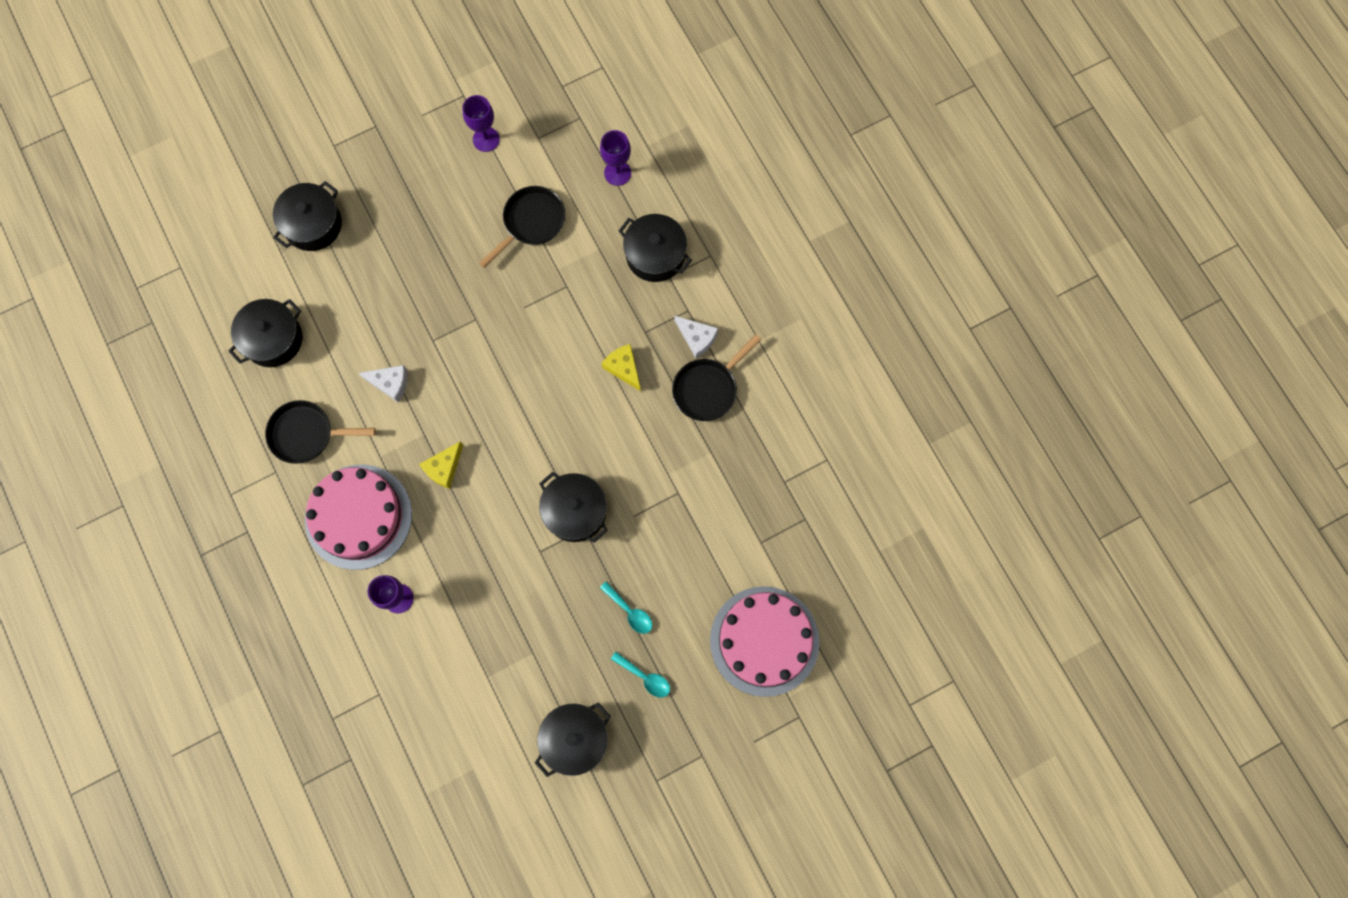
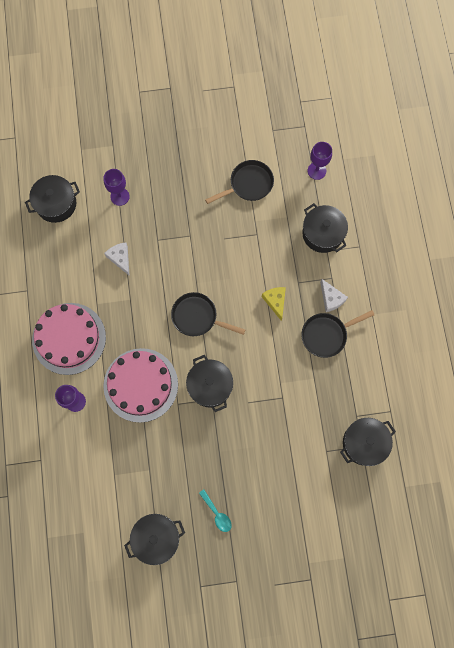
camera: 20 degrees right, 0 degrees up
(306, 434) = (55, 273): black pan -> black pan (197, 317)
(313, 224) = (108, 138): black pot -> black pot (364, 443)
(390, 383) = (120, 258): white cheese -> white cheese turned 150 degrees counterclockwise
(444, 468) = (135, 326): yellow cheese -> none
(486, 139) = (238, 120): purple goblet -> purple goblet (120, 196)
(629, 611) = (222, 465): turquoise spoon -> none
(764, 641) = (305, 519): pink cake -> pink cake (140, 385)

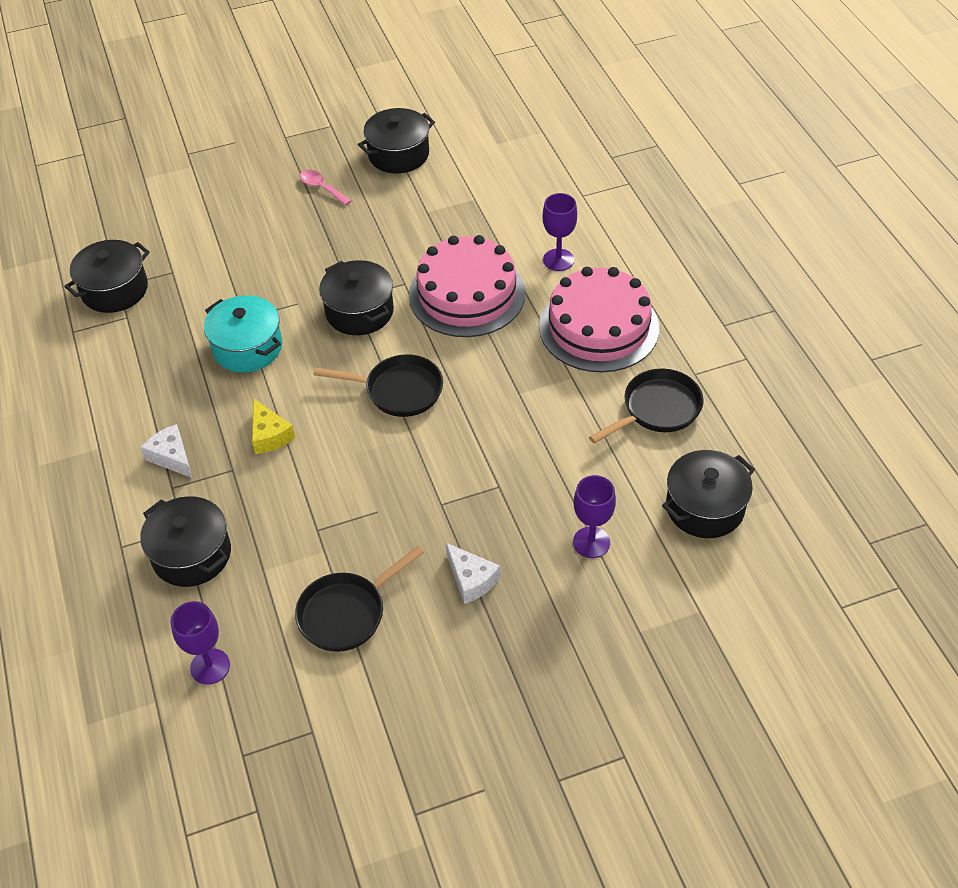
camera: 170 degrees right, 25 degrees down
(120, 258) = (555, 446): white cheese -> white cheese (471, 579)
(217, 513) = (322, 188): turquoise spoon -> pink spoon
(282, 371) = (247, 347): none -> turquoise pot
(326, 335) = (177, 406): black pan -> black pan (657, 409)

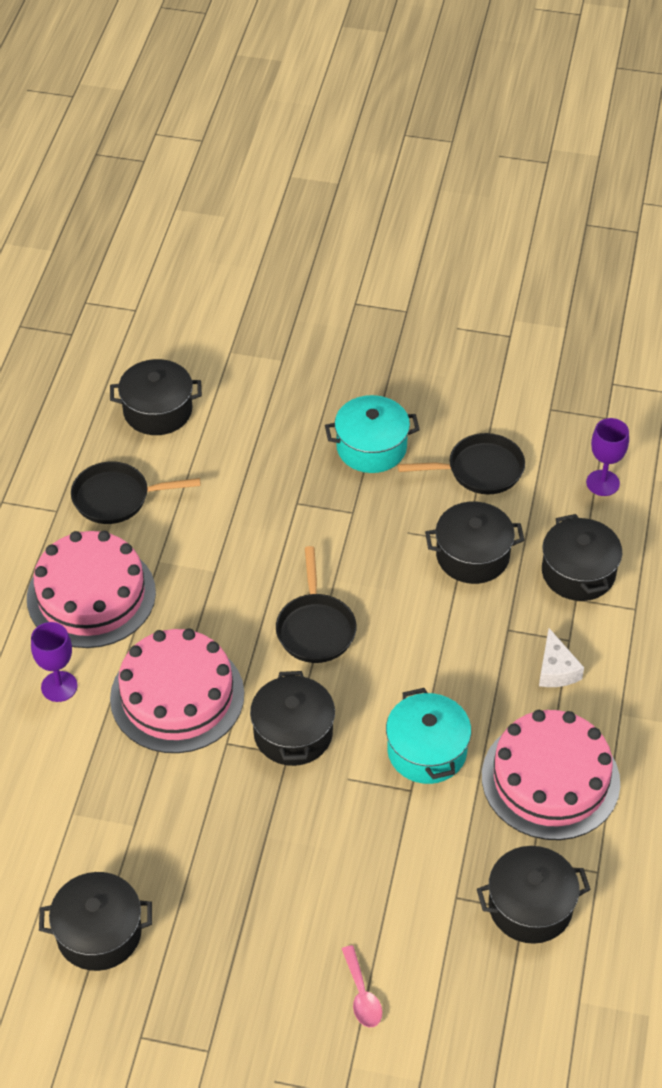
camera: 150 degrees left, 0 degrees up
(137, 374) = (550, 779): none -> pink cake
(269, 435) = (457, 645): yellow cheese -> none
(302, 520) = (472, 556): none -> black pot
(322, 188) = (220, 930): pink spoon -> pink spoon (361, 994)
(399, 390) = (315, 628): black pan -> black pan turned 135 degrees counterclockwise
(471, 579) = (371, 447): white cheese -> turquoise pot
(591, 542) = (262, 429): purple goblet -> none

